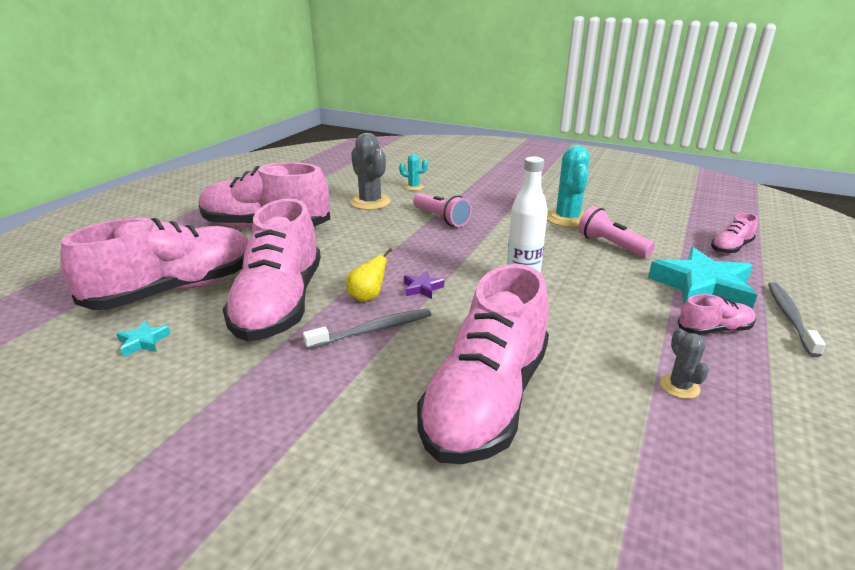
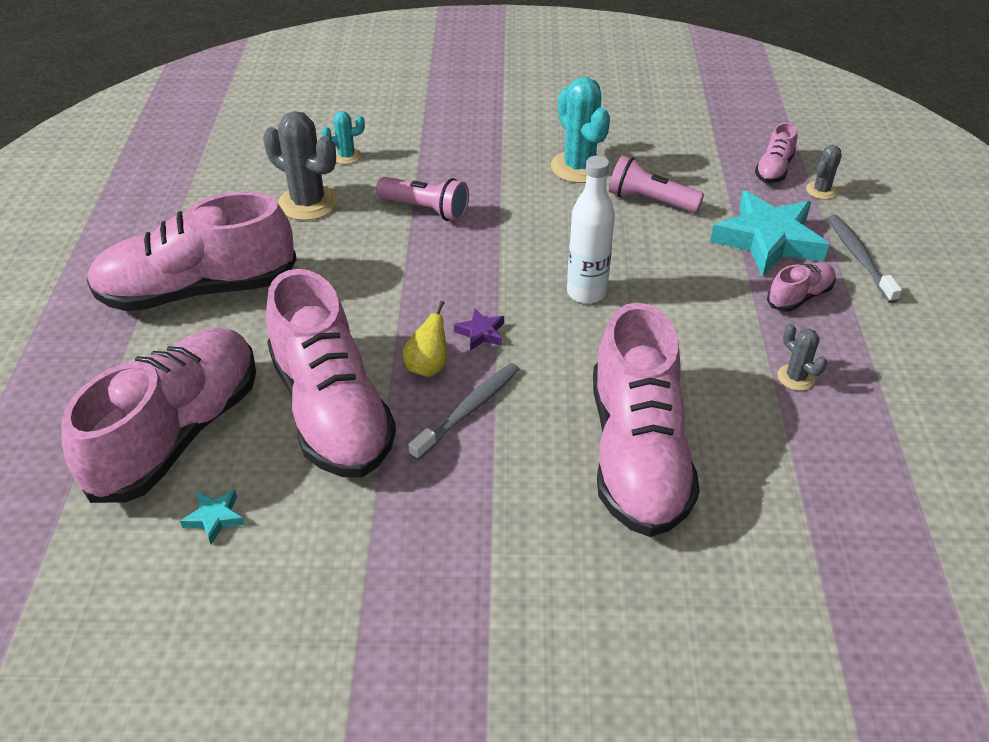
camera: 25 degrees left, 15 degrees up
(770, 268) = (821, 190): none -> grey cactus

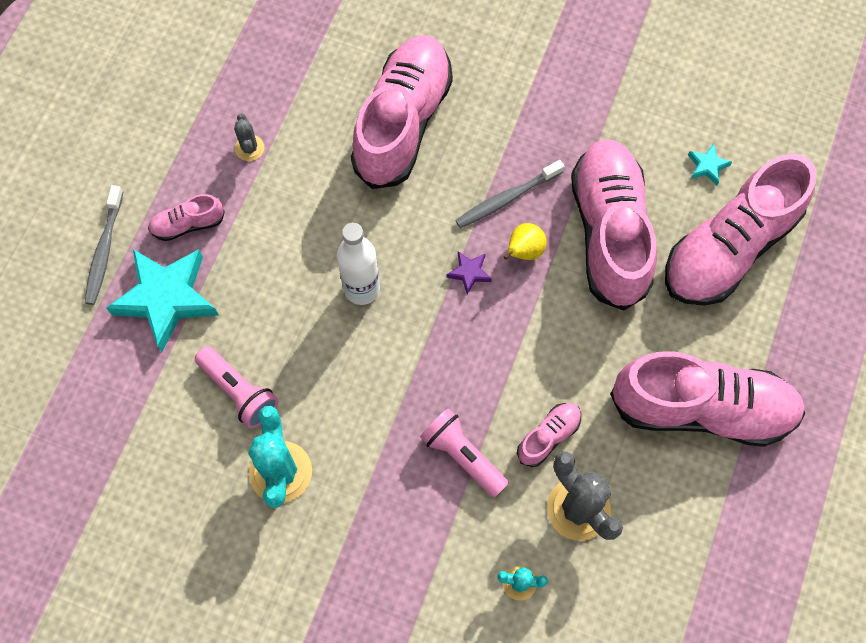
camera: 160 degrees left, 25 degrees up
(774, 169) = (88, 397): pink shoe -> pink shoe (548, 436)
(821, 190) = (67, 349): grey cactus -> none

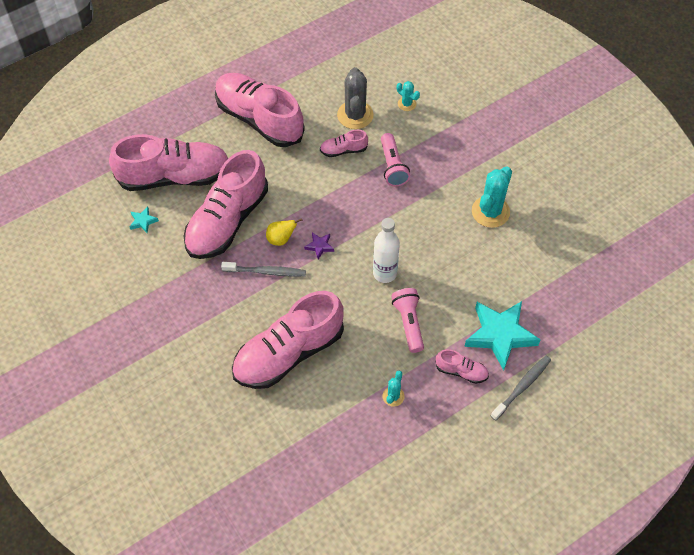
camera: 145 degrees left, 10 degrees down
(239, 391) = (488, 261): pink flashlight -> pink flashlight (409, 323)
(249, 148) = (393, 396): grey cactus -> turquoise cactus

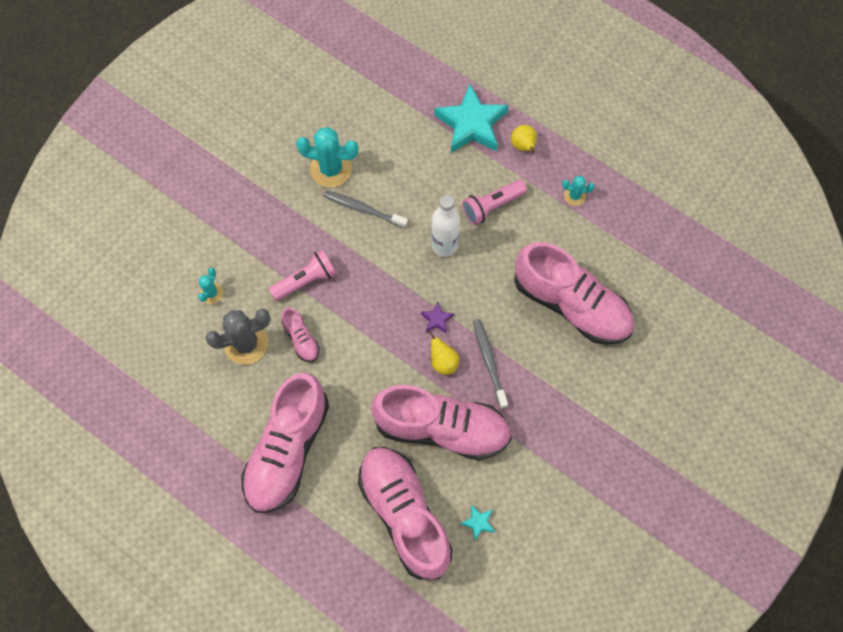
camera: 110 degrees left, 10 degrees up
(461, 371) = (523, 146): pink shoe -> yellow pear
(522, 387) = (517, 93): grey toothbrush -> grey toothbrush (363, 209)

